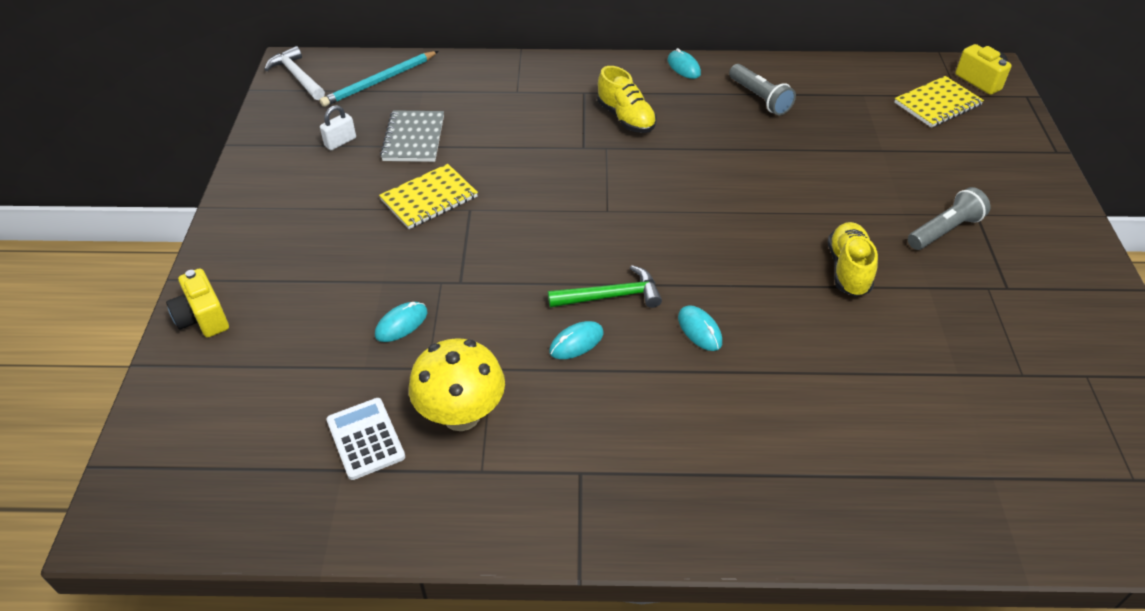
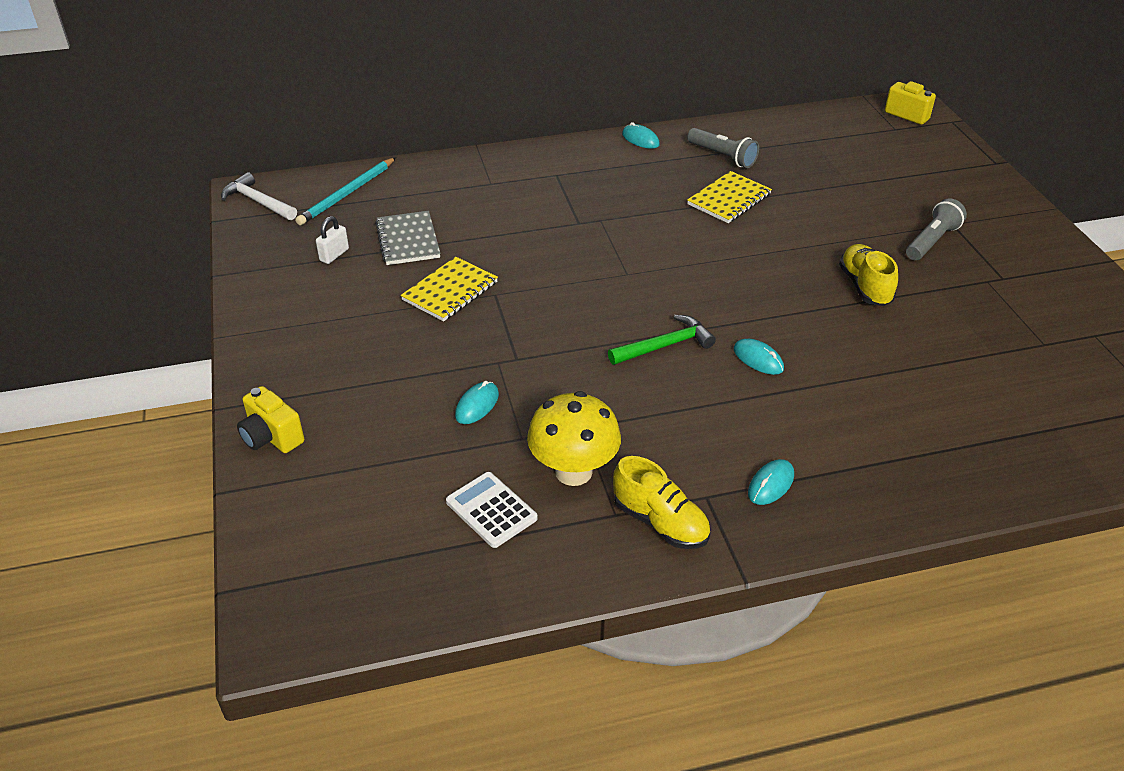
camera: 15 degrees left, 5 degrees down
(576, 342) = (651, 390): turquoise mouse -> turquoise mouse (771, 484)
(626, 118) = (607, 191): yellow shoe -> yellow shoe (660, 522)
(937, 104) = (880, 139): yellow notebook -> yellow notebook (729, 199)

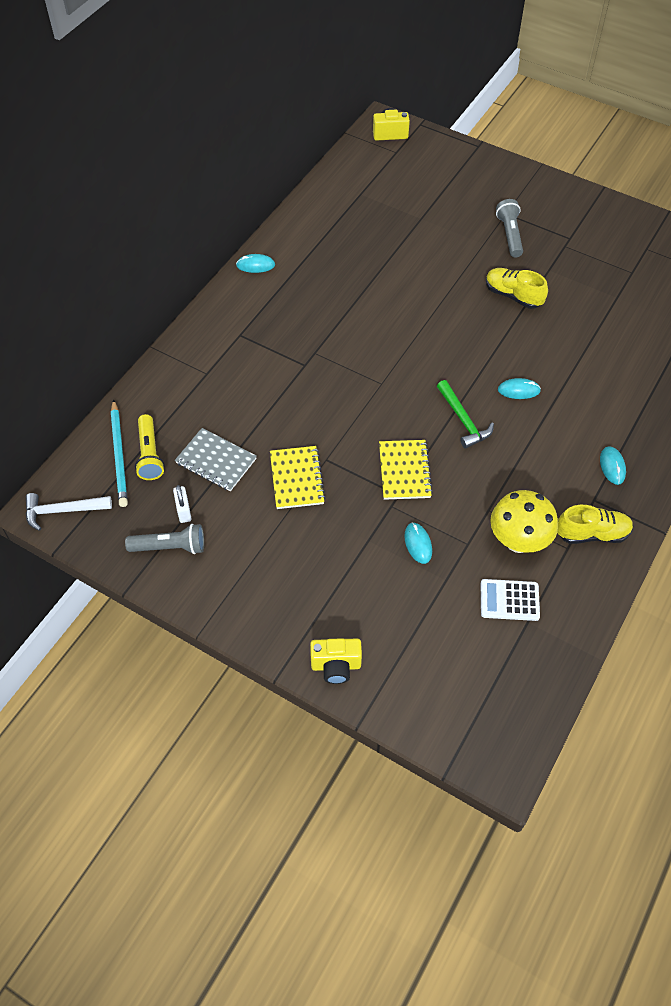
camera: 45 degrees left, 15 degrees up
(368, 206) = (149, 454): none -> yellow flashlight
(664, 345) = (463, 420): green hammer -> green hammer turned 135 degrees clockwise
(722, 156) = (324, 245): grey flashlight -> grey flashlight (170, 547)
(729, 199) = (369, 280): yellow notebook -> yellow notebook (404, 471)

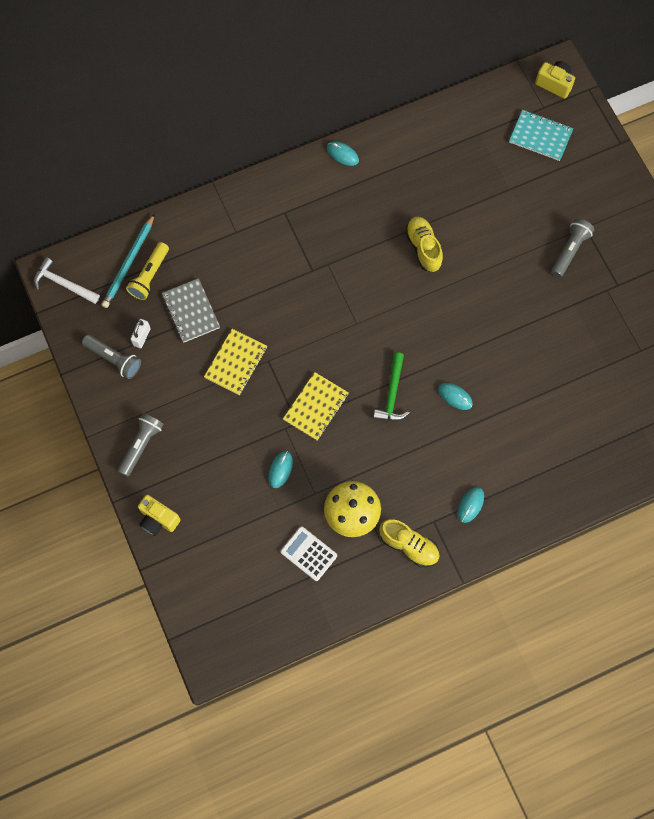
camera: 35 degrees right, 15 degrees up
(262, 608) = (141, 445): none -> grey flashlight
(412, 172) = (540, 136): none -> turquoise notebook
(513, 295) = (523, 310): yellow shoe -> yellow shoe (423, 248)

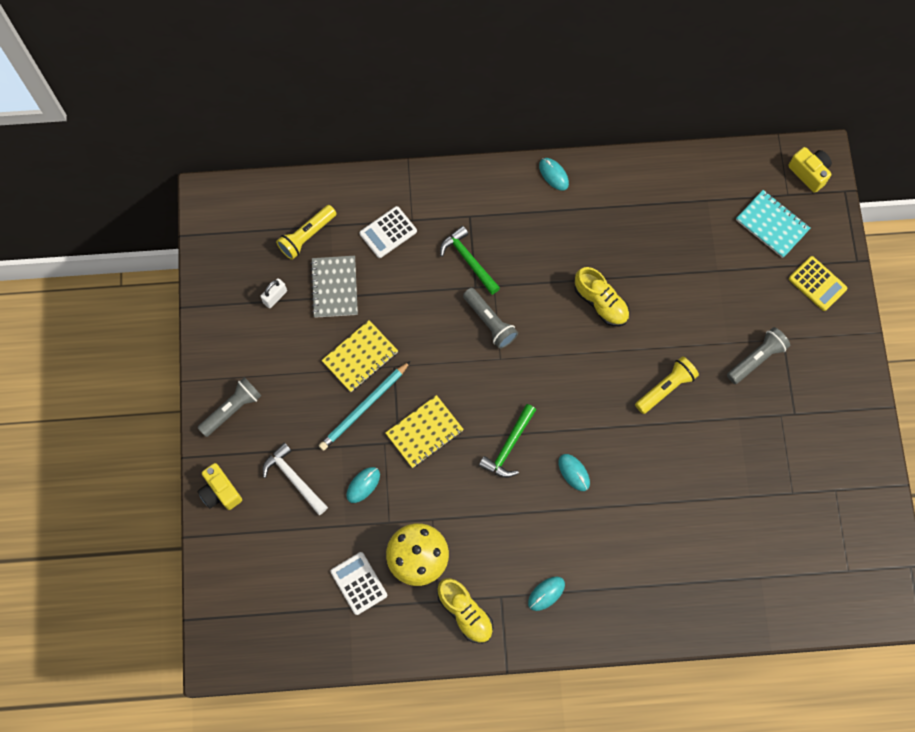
camera: 20 degrees right, 0 degrees up
(63, 284) = (217, 215): white hammer -> white hammer (294, 479)
(114, 359) = (238, 310): grey flashlight -> grey flashlight (489, 322)
(129, 263) = (291, 216): turquoise pencil -> turquoise pencil (364, 407)
(219, 249) = (388, 232): none -> white calculator
(298, 250) = (468, 260): none -> green hammer
(423, 248) = (601, 303): yellow shoe -> yellow shoe turned 135 degrees clockwise
(504, 300) = (665, 388): none -> yellow flashlight
(595, 172) = (817, 284): none -> yellow calculator

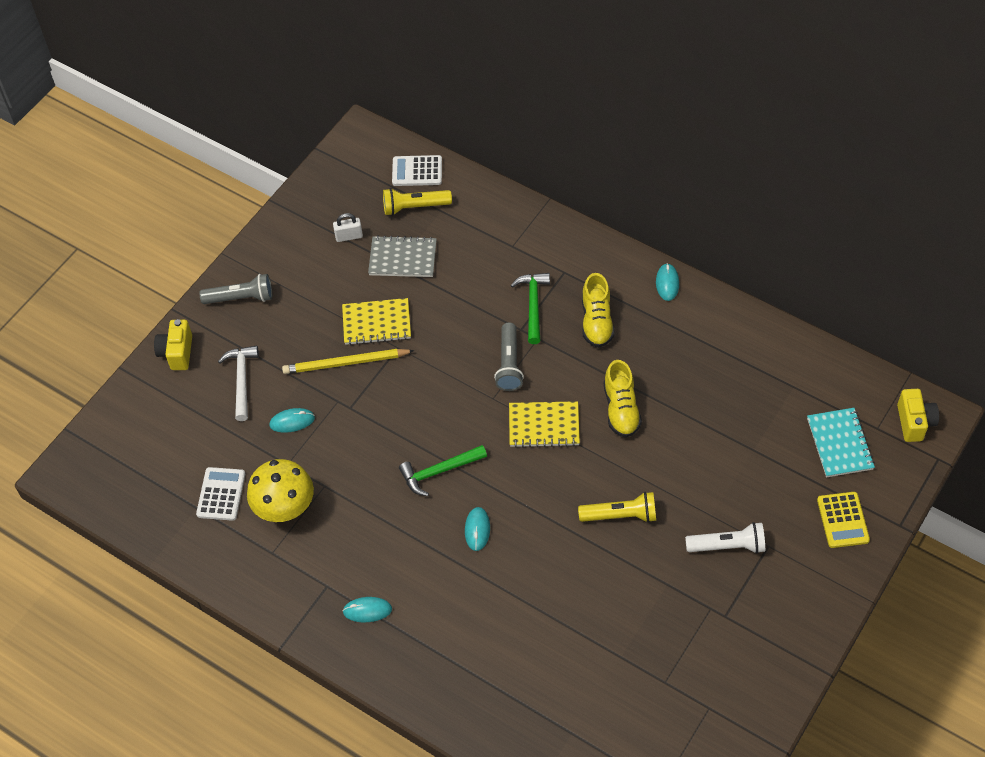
camera: 40 degrees right, 15 degrees down
(334, 287) = (403, 258): grey notebook -> grey notebook turned 60 degrees clockwise
(364, 407) = (345, 363): turquoise pencil -> yellow pencil
(388, 232) = (484, 243): white calculator -> white calculator (417, 171)
(424, 432) = (378, 414): yellow notebook -> yellow notebook (544, 426)
(465, 613) = (286, 578): yellow shoe -> yellow shoe (596, 321)
(756, 359) = (727, 546): grey flashlight -> white flashlight

